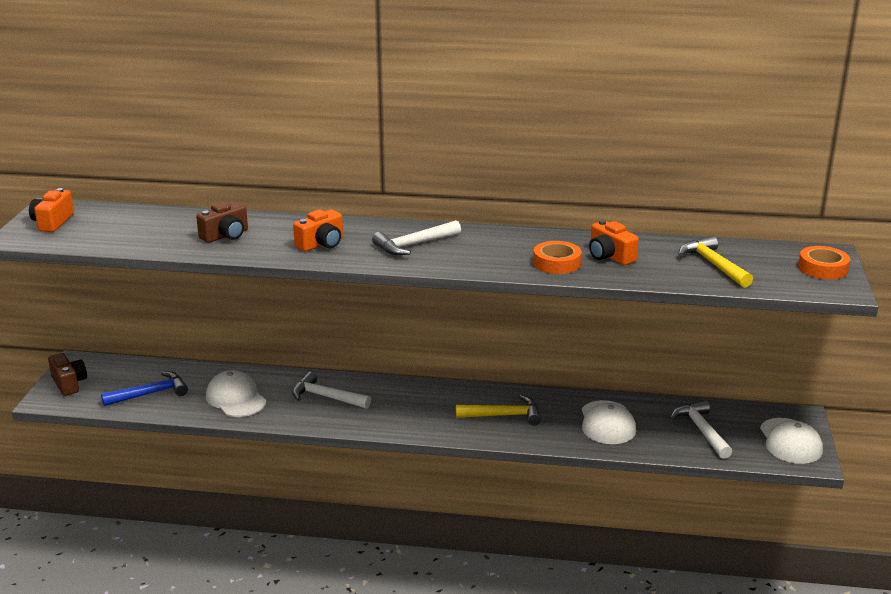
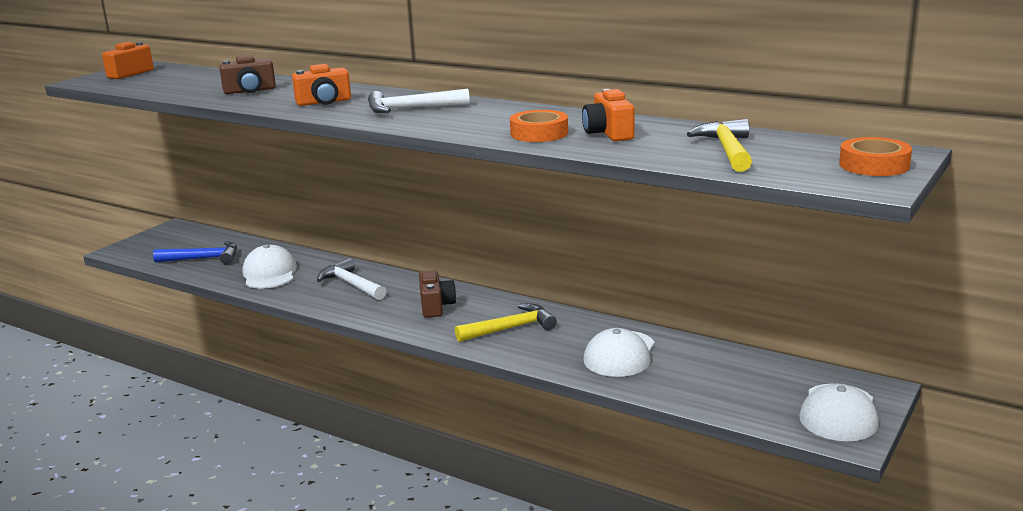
camera: 25 degrees right, 5 degrees down
(69, 383) = (149, 242): brown camera -> brown camera (436, 306)
(504, 415) = (510, 328): yellow hammer -> yellow hammer turned 45 degrees counterclockwise
(702, 430) = (729, 381): white hammer -> none

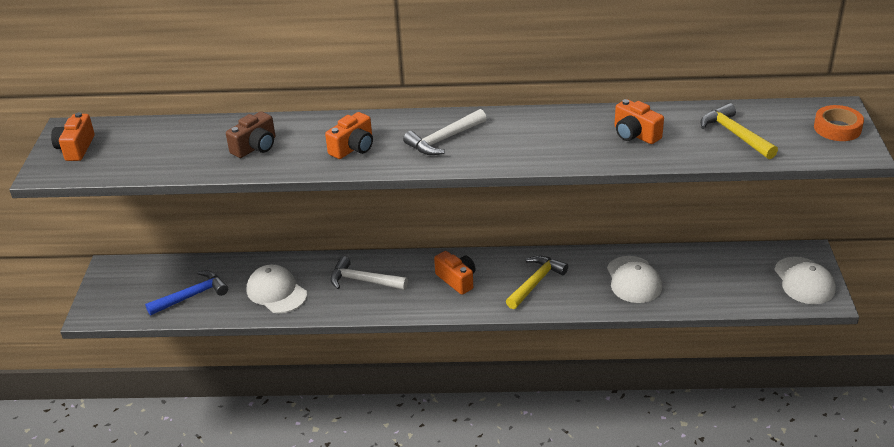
camera: 30 degrees left, 15 degrees up
(436, 306) = (457, 280): brown camera -> orange camera
(539, 133) = (587, 148): orange tape -> none

